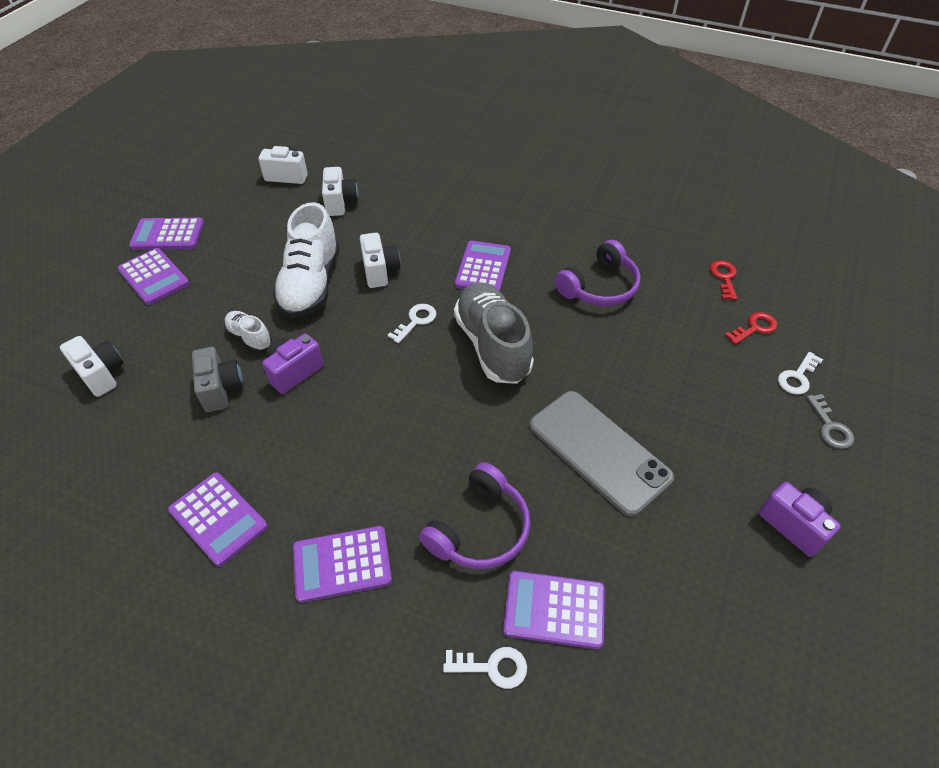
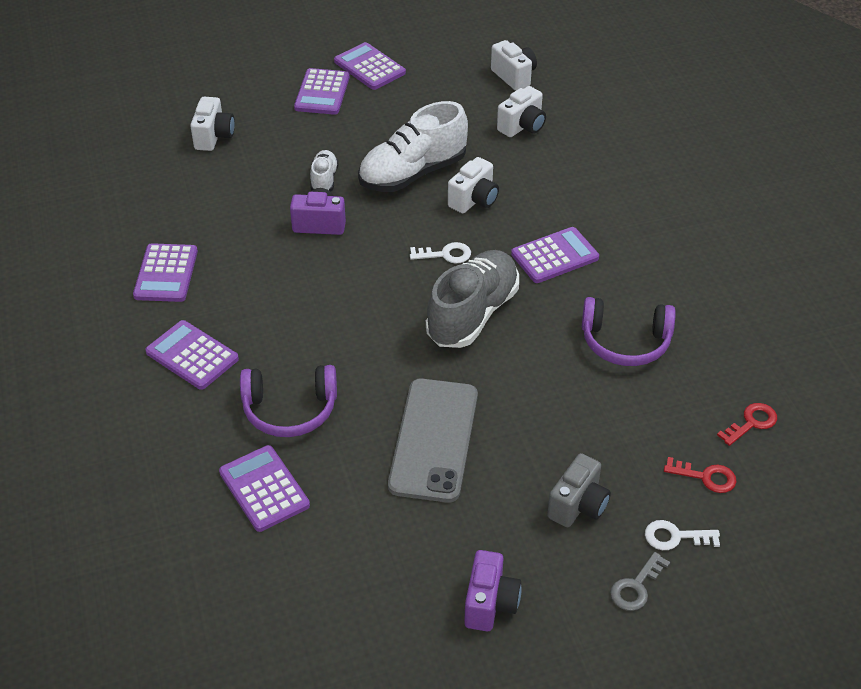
camera: 50 degrees right, 5 degrees down
(221, 389) = (264, 200): grey camera -> grey camera (578, 505)
(492, 667) = (190, 479): white key -> none

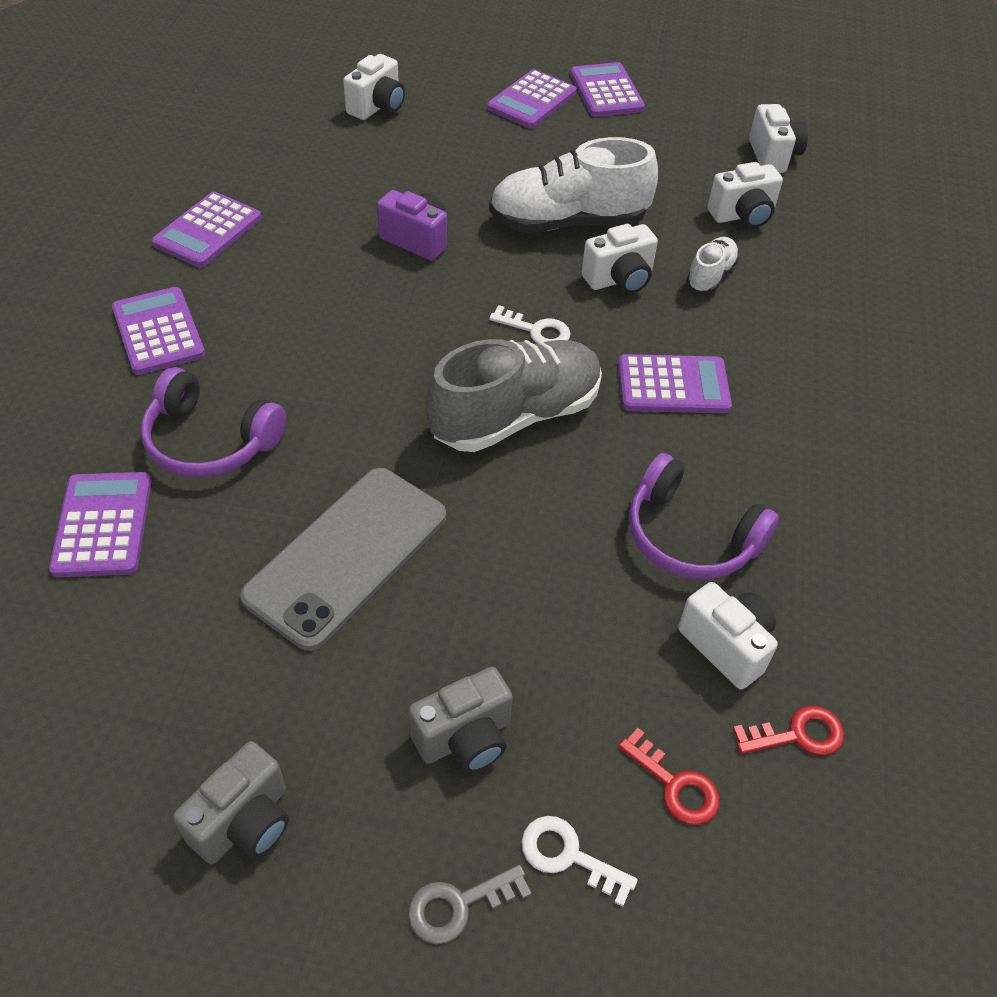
camera: 25 degrees right, 5 degrees up
(324, 180) = (460, 193): white shoe -> white shoe (710, 276)
(490, 604) = (244, 822): purple camera -> grey camera
(685, 394) = (726, 646): none -> white camera

